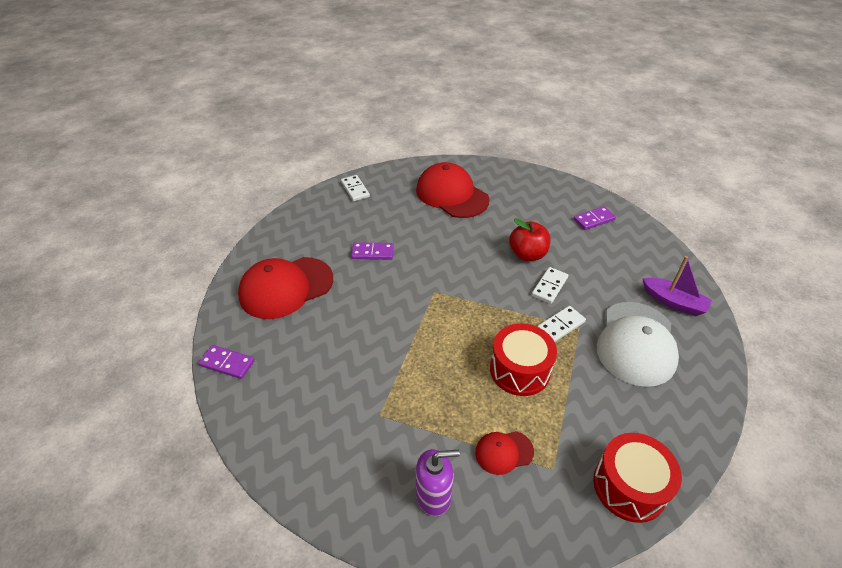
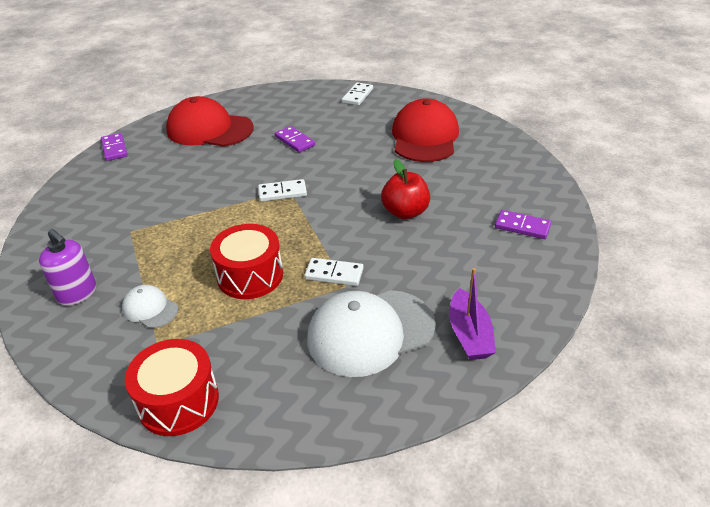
camera: 50 degrees right, 5 degrees down
(504, 452) = (150, 309): red cap -> white cap
(549, 286) = (378, 244): white domino -> white domino (282, 192)

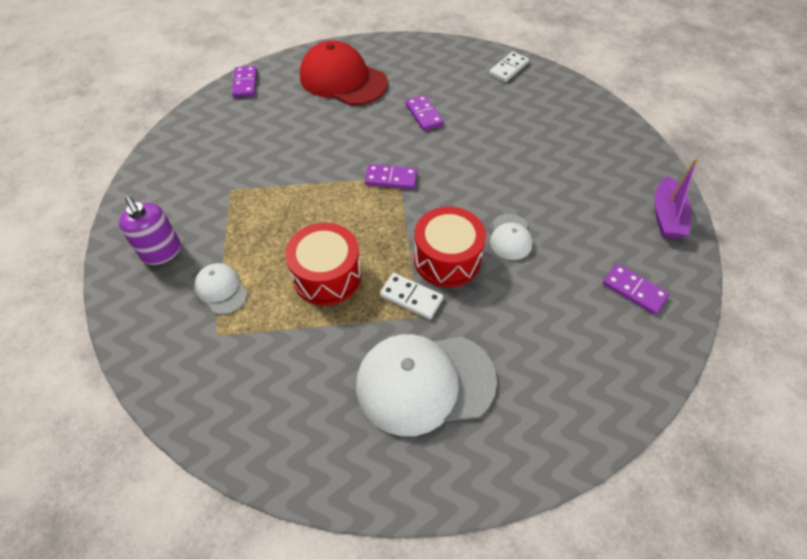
camera: 15 degrees right, 15 degrees up
(178, 401) = (215, 409): red drum -> red drum (447, 259)
(282, 192) = (391, 178): white domino -> purple domino
(405, 212) = (510, 237): red apple -> white cap
(425, 137) = (564, 141): red cap -> none
(469, 334) = (527, 417): purple boat -> purple boat (666, 216)

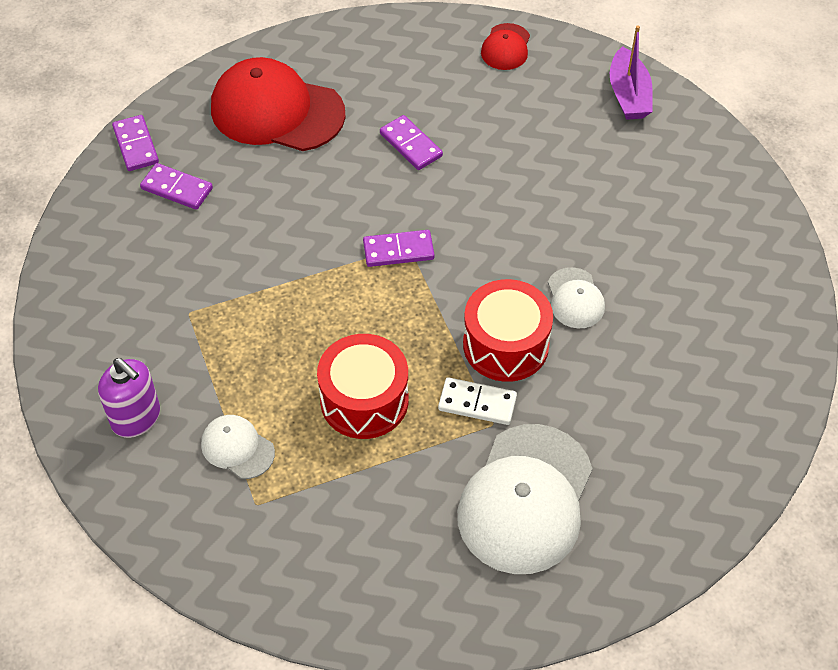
camera: 15 degrees left, 0 degrees up
(424, 382) = (525, 499): white cap -> white cap turned 45 degrees counterclockwise
(508, 69) = (506, 47): white domino -> red cap
(634, 290) = (737, 334): purple domino -> purple domino (177, 188)
(666, 216) = (757, 229): purple boat -> purple boat (628, 95)

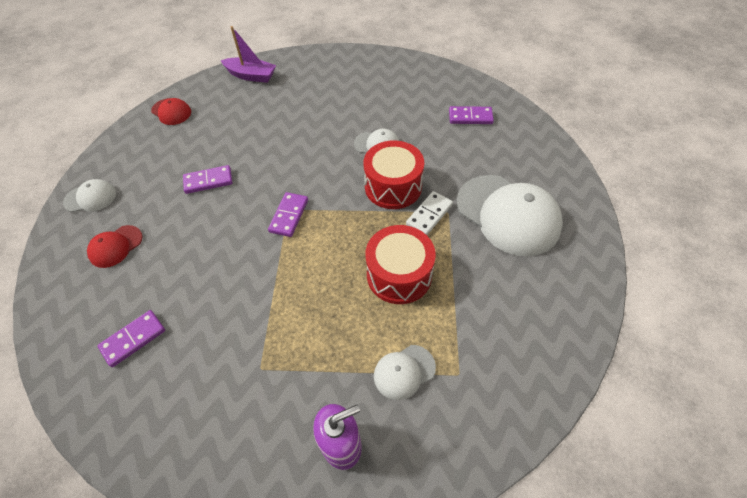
camera: 65 degrees left, 0 degrees up
(136, 145) = (63, 357): purple domino -> purple domino (470, 117)
(277, 111) = (115, 246): red cap -> red cap, size x0.48
(329, 51) = (90, 198): none -> white cap

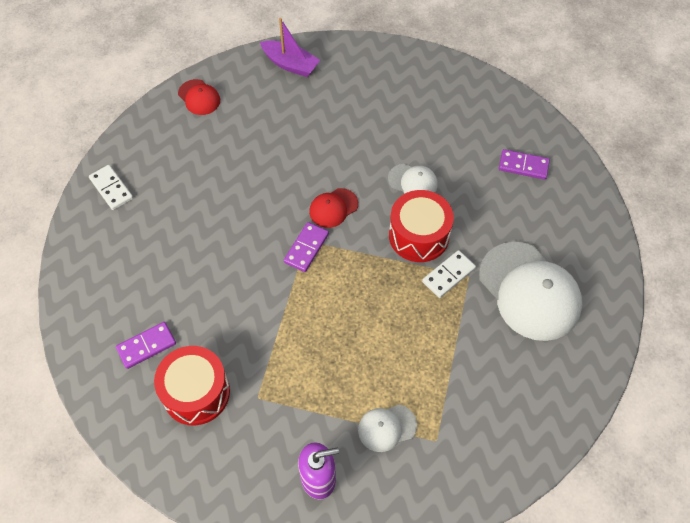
camera: 10 degrees right, 5 degrees up
(90, 198) = (111, 189): white cap -> white domino
(115, 246) = (134, 248): red cap -> red cap (333, 208)
(208, 181) = (230, 192): purple domino -> none
(399, 275) = (403, 333): red drum -> red drum (196, 392)

